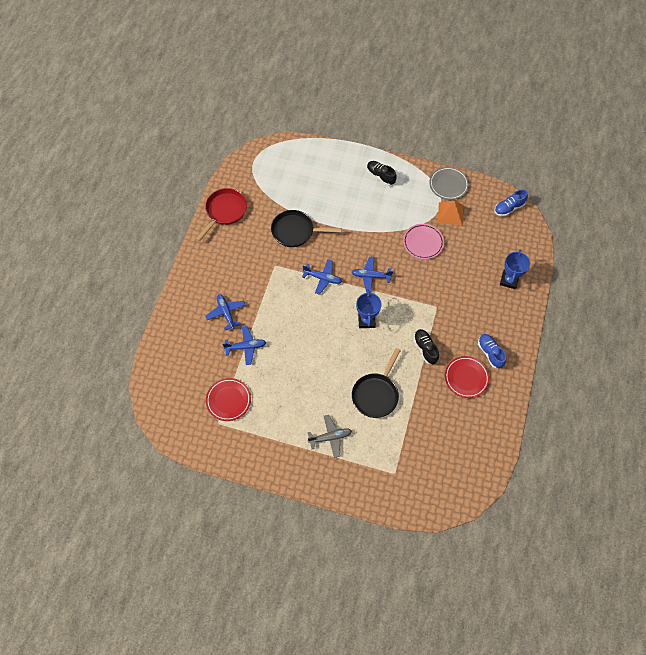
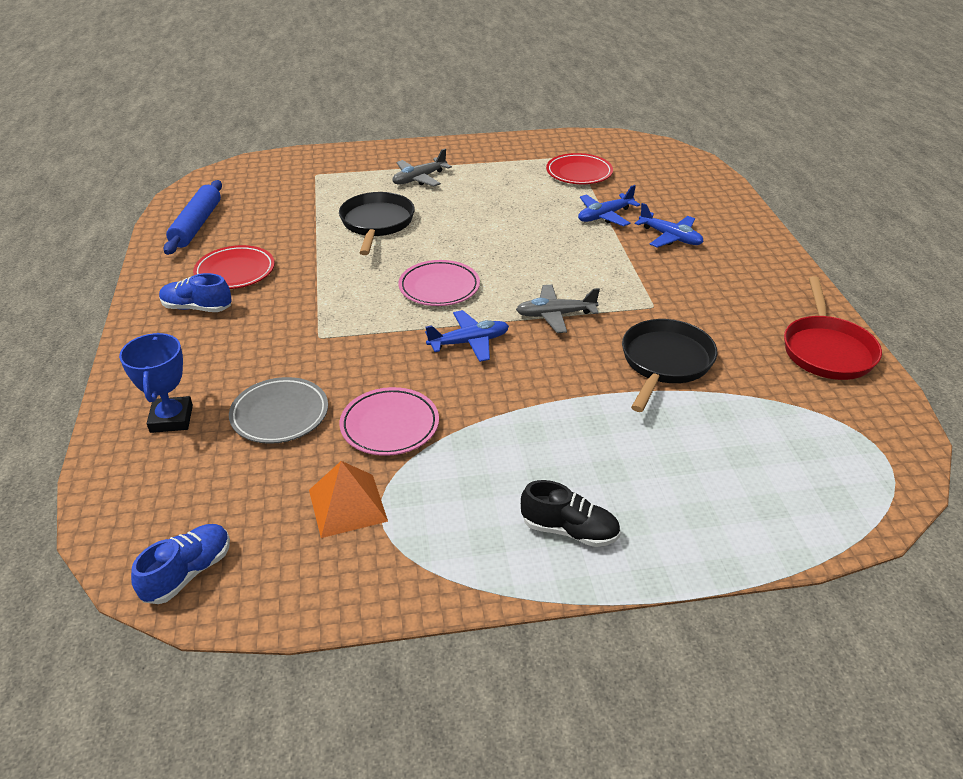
camera: 155 degrees right, 25 degrees down
(296, 231) = (665, 363): black pan -> black pan turned 45 degrees counterclockwise
(322, 278) = (555, 315): blue plane -> grey plane
(366, 320) = (439, 287): blue trophy -> pink plate
(425, 349) = (319, 284): black shoe -> none
(448, 185) = (378, 575): grey plate -> grey plate (280, 415)
(481, 438) = (196, 225): none -> blue rolling pin
(490, 353) = (197, 308): blue shoe -> blue shoe turned 150 degrees clockwise

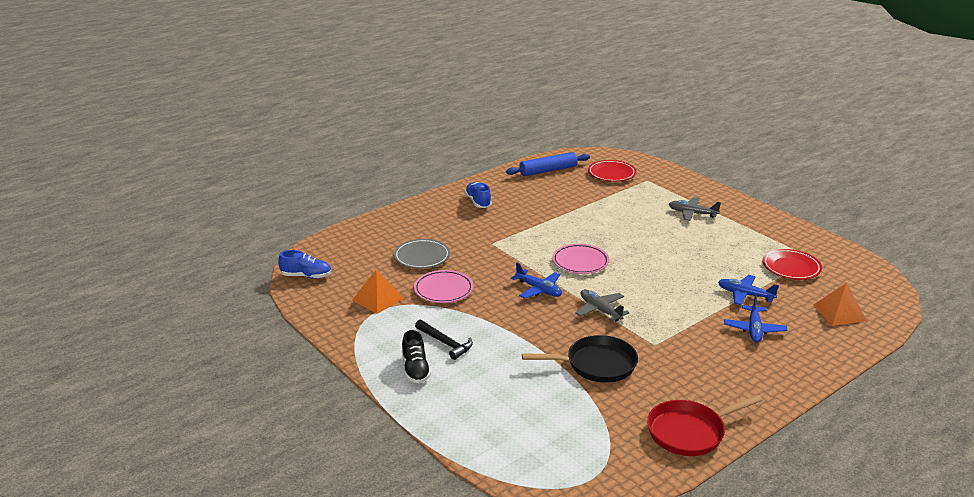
camera: 60 degrees right, 10 degrees down
(171, 419) = (392, 231): blue trophy -> none
(235, 272) = (520, 198): red plate -> red plate (611, 174)
(376, 224) = (620, 219): black pan -> none
(525, 474) = (445, 343): none -> black hammer
(676, 184) = (839, 312): none -> orange pyramid

